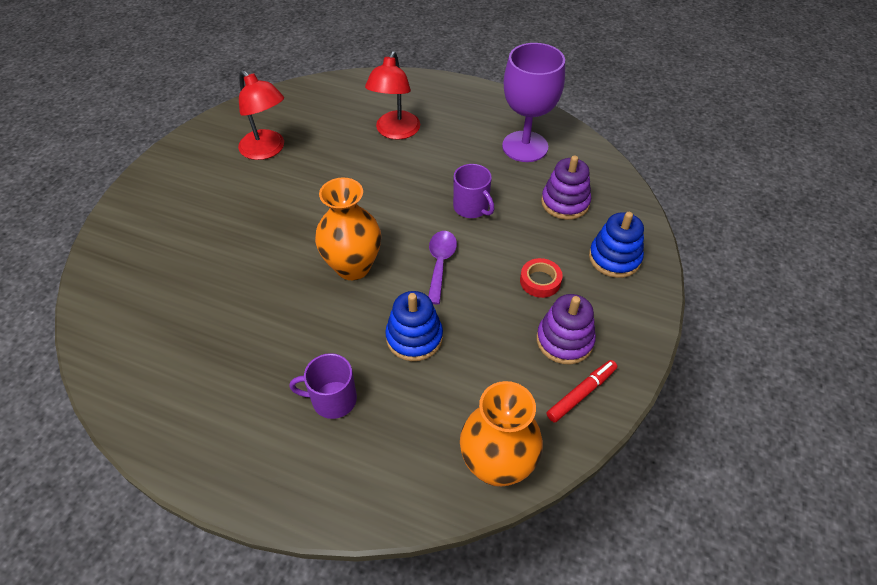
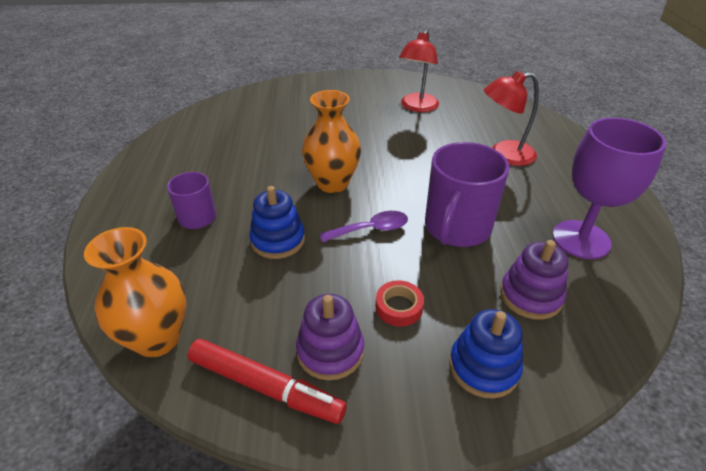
camera: 65 degrees right, 10 degrees down
(471, 207) = (456, 228): purple mug -> purple mug, size x1.75
(581, 393) = (266, 386): red marker -> red marker, size x1.56

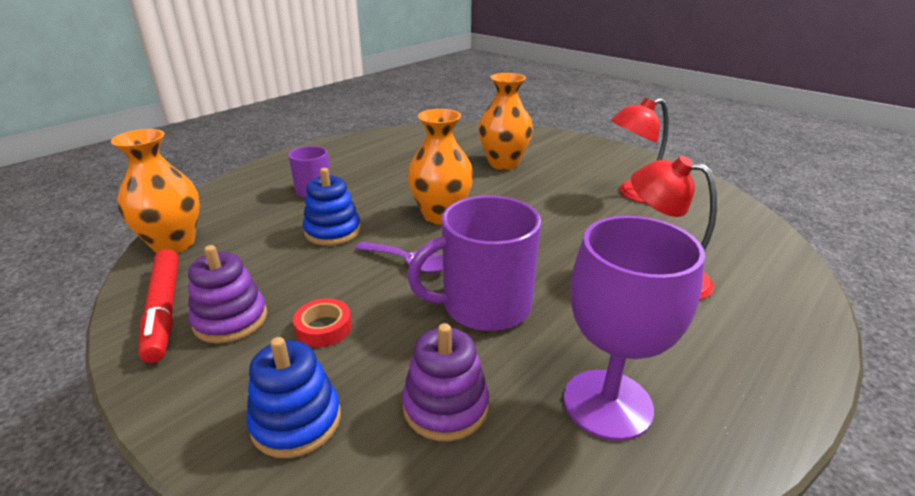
camera: 45 degrees right, 10 degrees down
(306, 121) = (503, 164): none -> orange vase

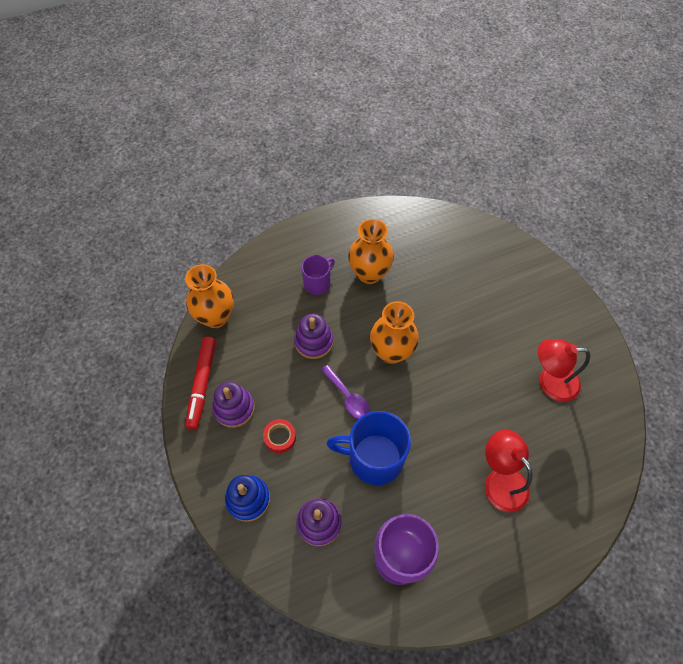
camera: 25 degrees right, 30 degrees up
(332, 231) = (314, 342): blue stacking toy -> purple stacking toy
(484, 306) = (374, 458): purple mug -> blue mug
(503, 164) = (473, 297): orange vase -> orange vase (369, 274)

